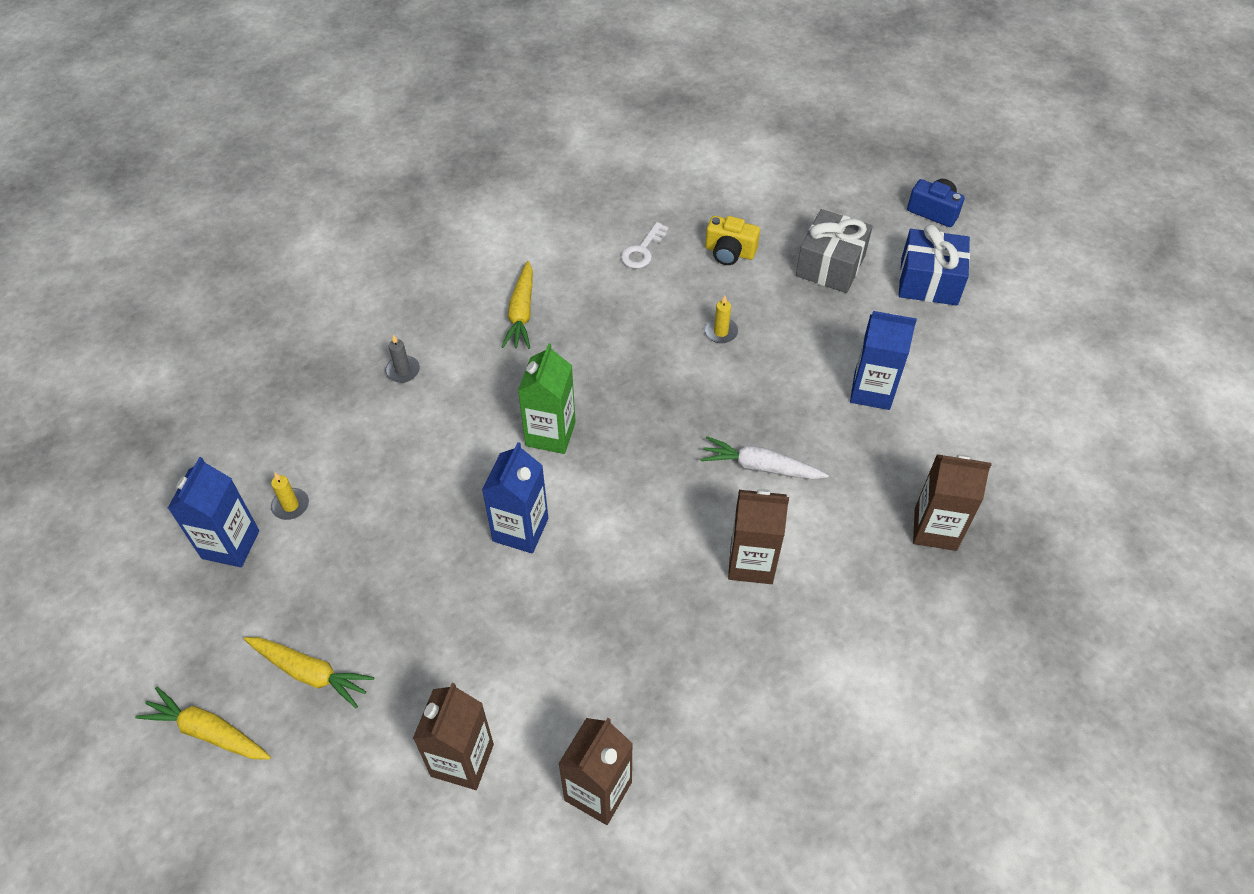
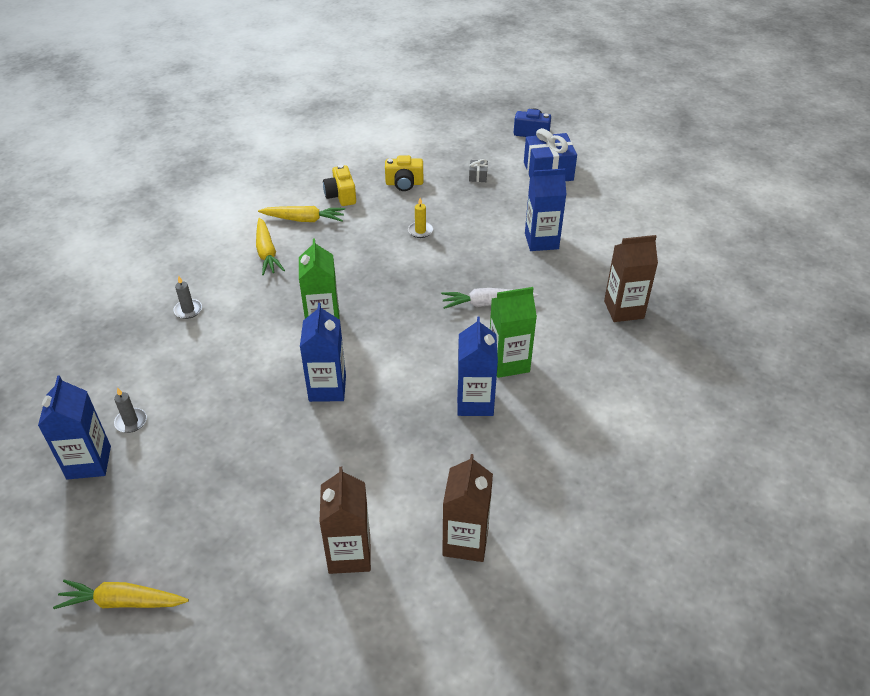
camera: 20 degrees left, 10 degrees down
(290, 505) = (131, 422): yellow candle -> grey candle
(310, 672) = (196, 532): yellow carrot -> yellow carrot (304, 219)
(642, 250) = (341, 196): white key -> yellow camera
(686, 606) = (475, 402): none -> blue carton
(751, 562) = (508, 363): brown carton -> green carton
(830, 265) = (478, 176): grey gift -> grey gift, size x0.44

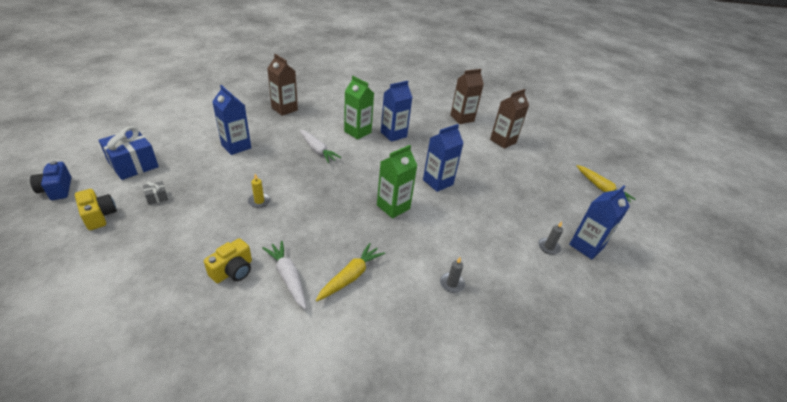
camera: 130 degrees left, 5 degrees down
(304, 219) = (288, 277): yellow carrot -> white carrot
(404, 183) = (190, 236): yellow camera -> yellow camera (99, 216)

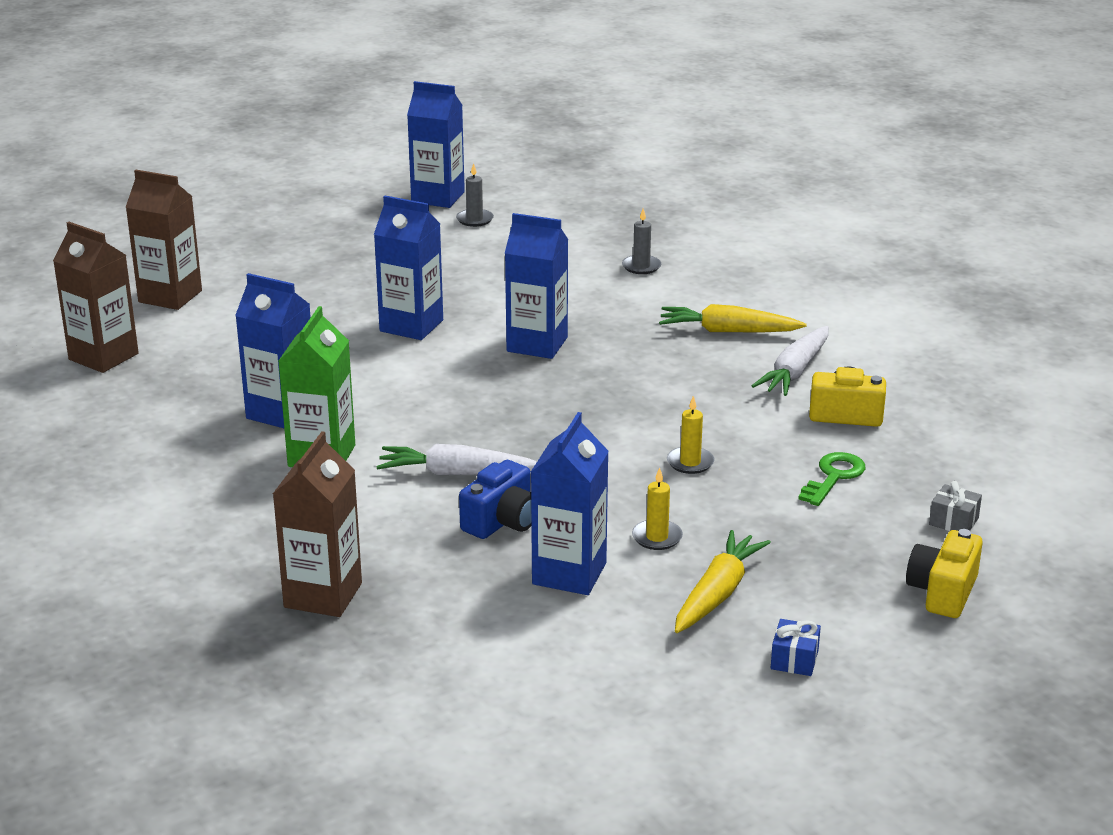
camera: 115 degrees left, 10 degrees down
(57, 189) = (972, 691): blue camera -> blue camera (502, 521)
(133, 164) = (794, 659): blue gift -> blue gift, size x0.44
(157, 197) = (826, 566): grey gift -> grey gift (953, 521)
(198, 234) = (833, 477): none -> green key
(228, 170) = (657, 537): none -> yellow candle
(317, 150) = (457, 473): white carrot -> white carrot turned 105 degrees counterclockwise
(393, 207) = (537, 344): green carton -> blue carton
(601, 188) = (253, 198): yellow carrot -> yellow carrot (717, 593)

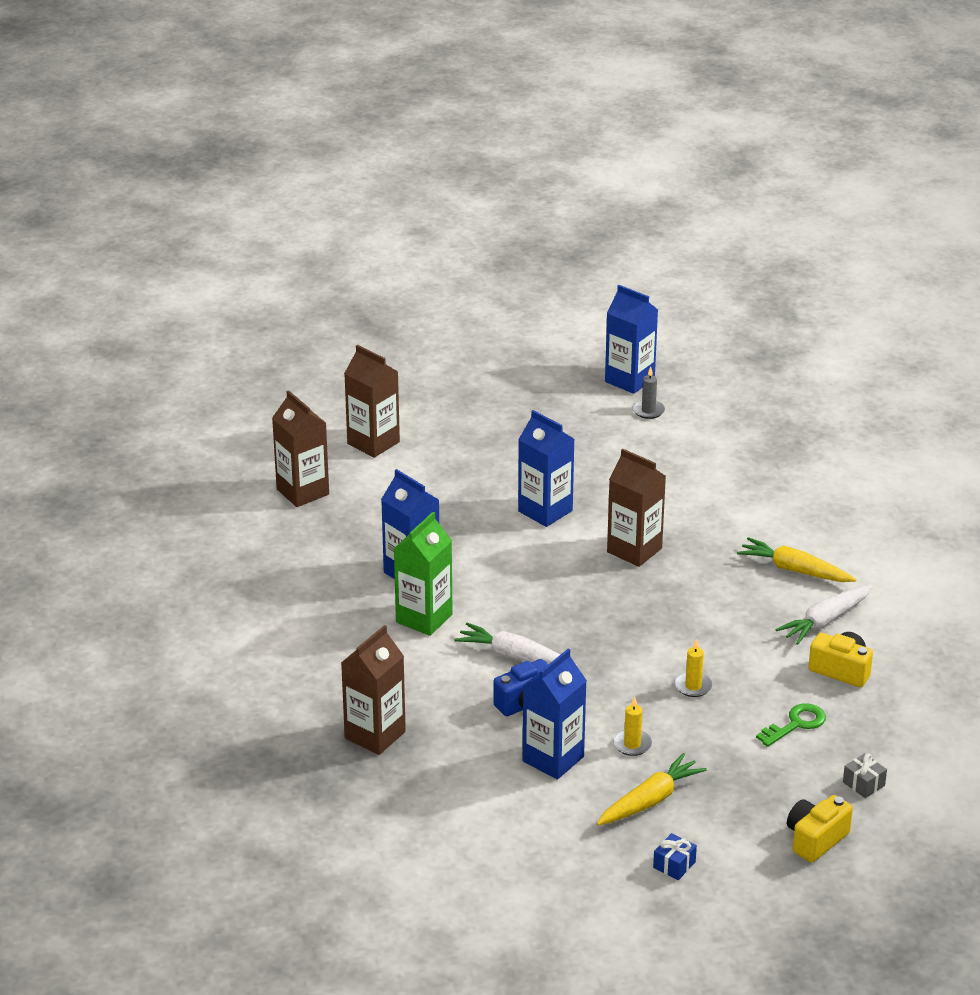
camera: 20 degrees right, 5 degrees up
(537, 344) = (634, 550): blue carton -> brown carton
(641, 266) = (760, 489): grey candle -> none

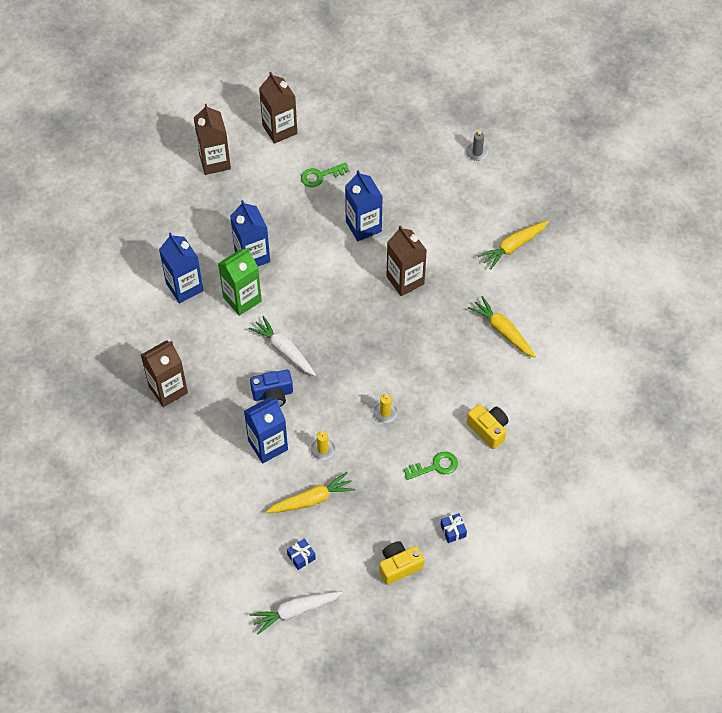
camera: 20 degrees right, 25 degrees up
(456, 475) = (320, 176): none -> green key
(629, 380) = (478, 119): blue carton -> blue carton (184, 287)
(754, 487) = (513, 246): none -> yellow carrot
(825, 621) = (500, 383): white carrot -> white carrot (295, 611)
(863, 784) = (453, 531): grey gift -> blue gift

